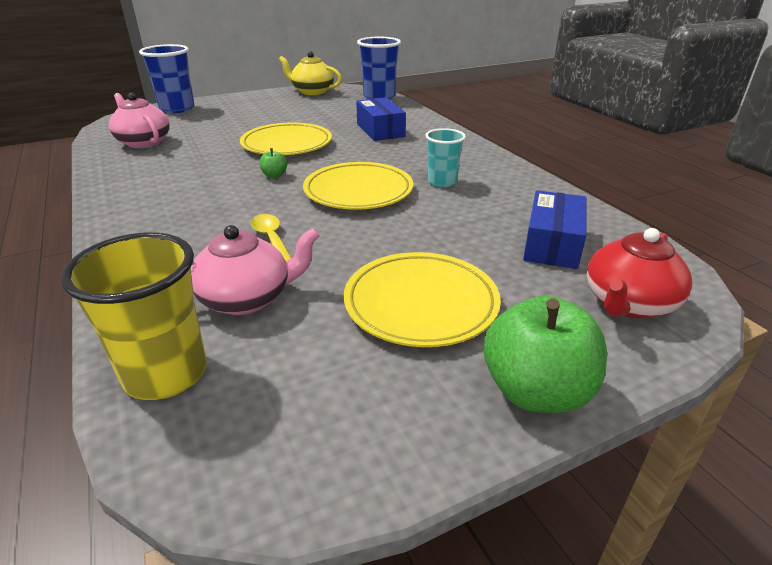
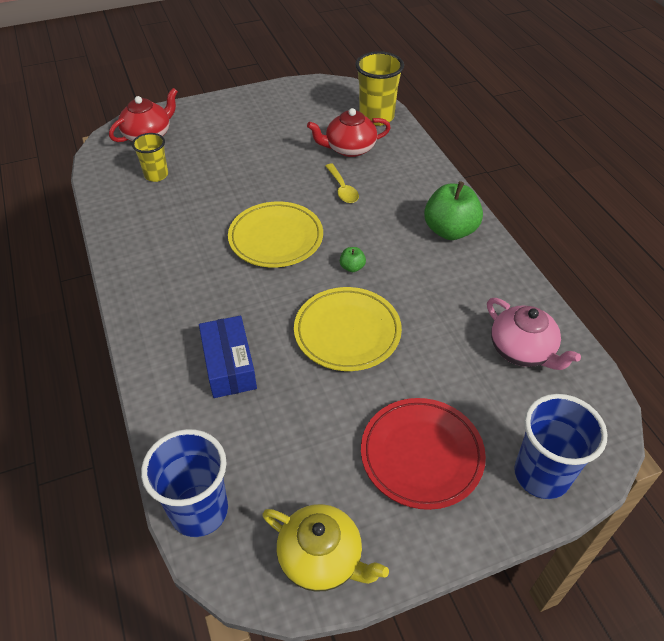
camera: 175 degrees left, 15 degrees up
(247, 298) = (349, 148): pink teapot -> red teapot
(248, 111) = (421, 455): none -> red plate
(421, 303) = (256, 141): yellow plate -> none
(442, 182) = (198, 248): turquoise cup -> none
(536, 391) = (222, 104): green apple -> green apple (450, 230)
(552, 243) = (156, 175): blue box -> yellow cup

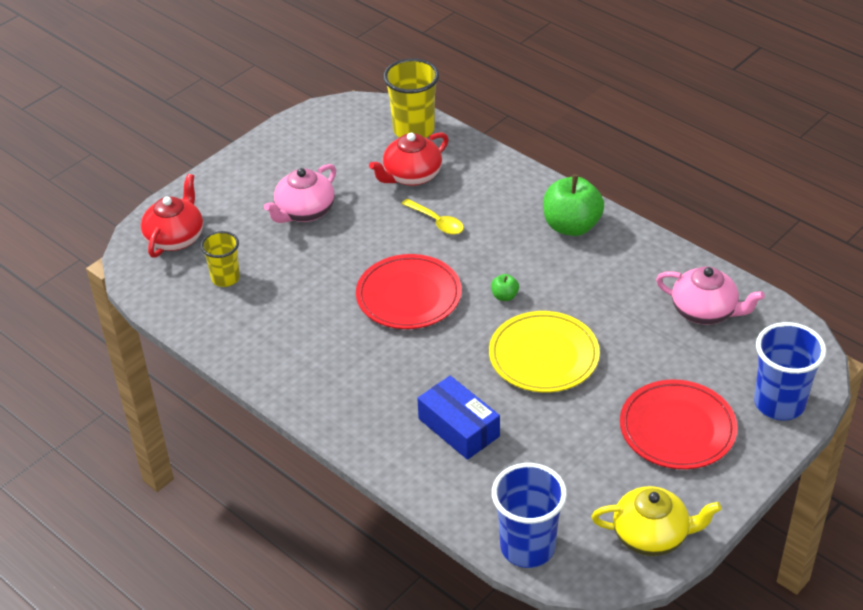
camera: 25 degrees left, 5 degrees down
(250, 148) = (304, 212): none -> pink teapot
(276, 238) = (408, 296): yellow plate -> red plate

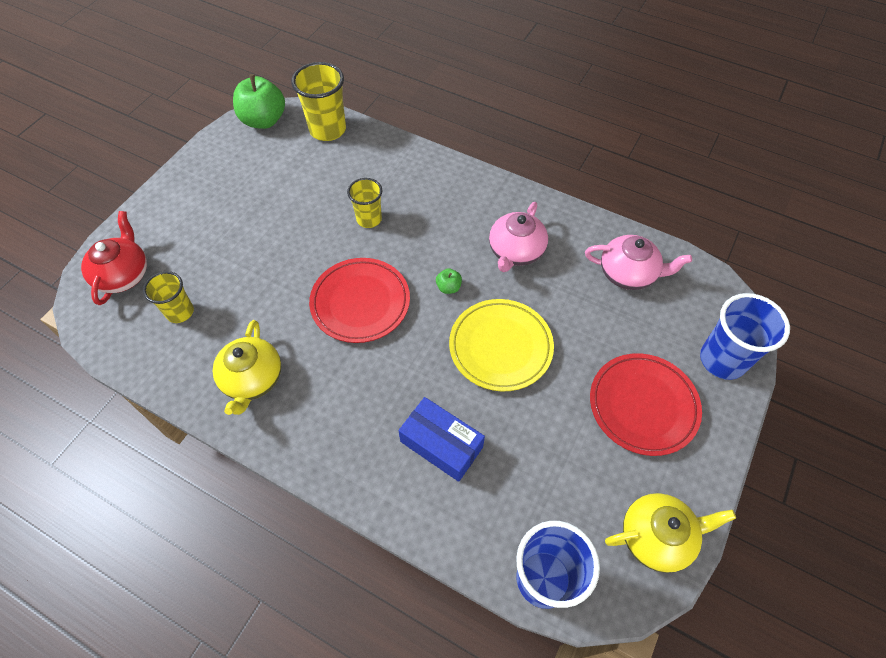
camera: 15 degrees left, 15 degrees up
(285, 345) = (252, 379): none -> yellow teapot
(304, 212) = (244, 227): pink teapot -> pink teapot (515, 251)
(411, 176) = (335, 175): red teapot -> none
(437, 222) = (369, 219): yellow spoon -> yellow cup
(571, 226) = (489, 205): green apple -> green apple (264, 120)

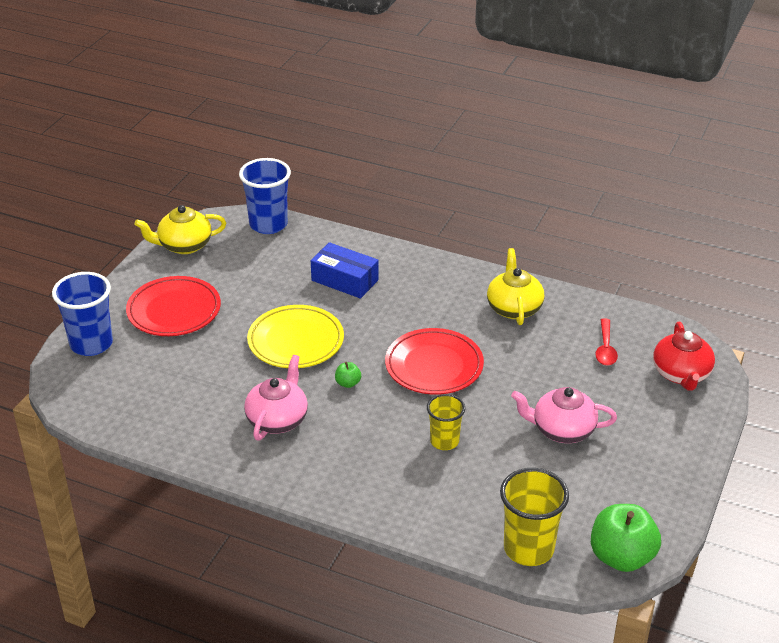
camera: 175 degrees right, 20 degrees down
(180, 312) = (605, 348): yellow cup -> red spoon
(628, 273) = (160, 406): pink teapot -> pink teapot (562, 430)

